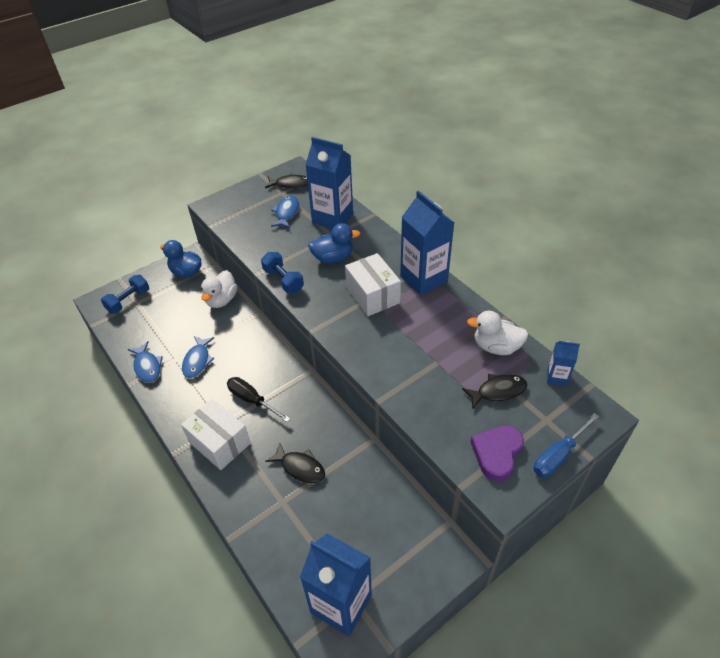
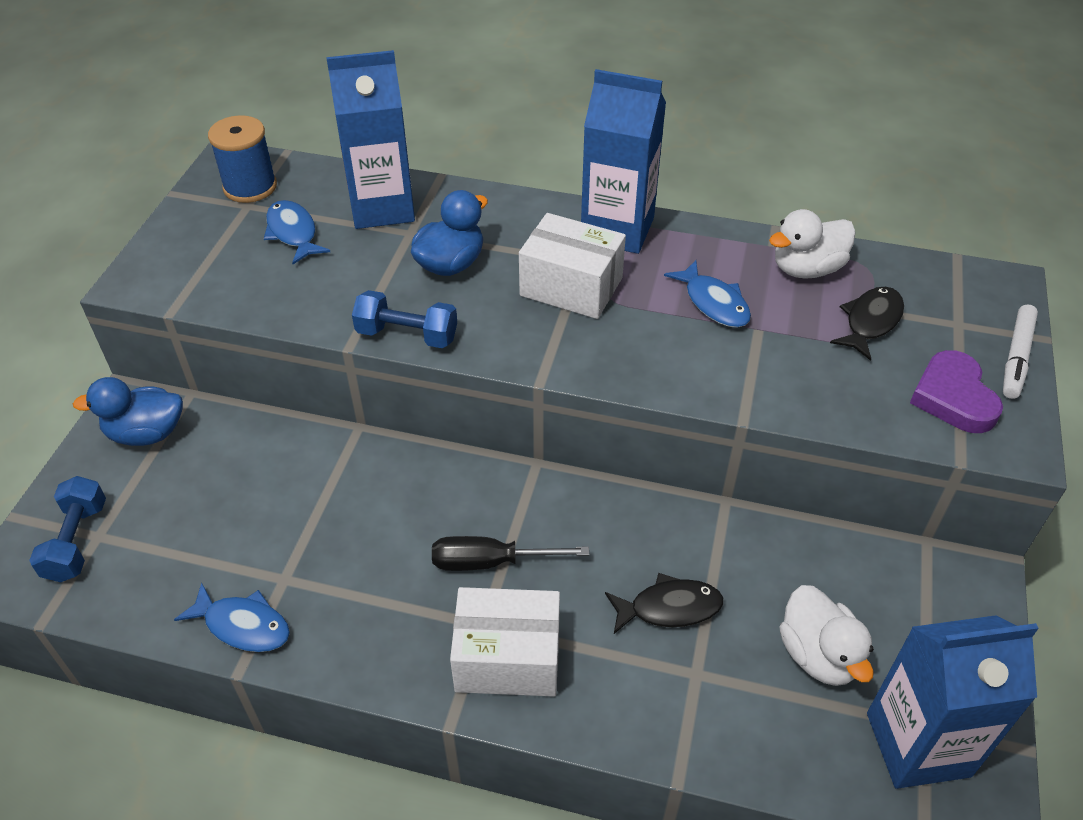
camera: 40 degrees left, 0 degrees up
(197, 361) = (329, 560): blue fish -> blue fish (713, 303)
(221, 300) = (267, 443): white duck -> white duck (818, 655)
(291, 184) = (250, 187): black fish -> blue spool
(556, 377) = (913, 267): blue carton -> none
(558, 455) = (1016, 357): blue screwdriver -> white marker

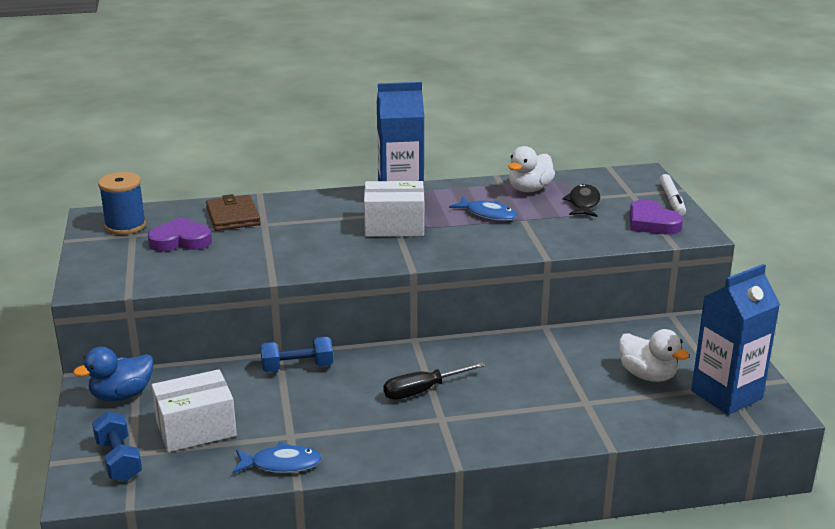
camera: 25 degrees left, 20 degrees down
(293, 233) = (180, 241): blue fish -> purple heart
(382, 207) = (233, 216): blue carton -> brown wallet
(407, 335) = (307, 269): blue dumbbell -> blue dumbbell (297, 367)
(450, 264) = (306, 232): blue duck -> none
(507, 658) = (469, 428): white box -> white box (196, 428)
(669, 608) = (548, 380): black fish -> none

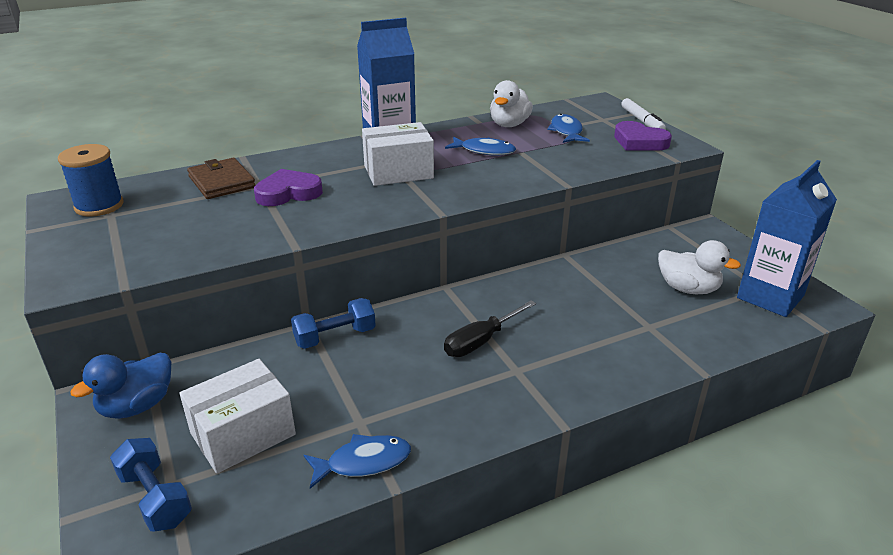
camera: 15 degrees left, 5 degrees up
(180, 241) = (170, 214): purple heart -> purple heart (288, 193)
(583, 203) = (566, 131): black fish -> blue fish

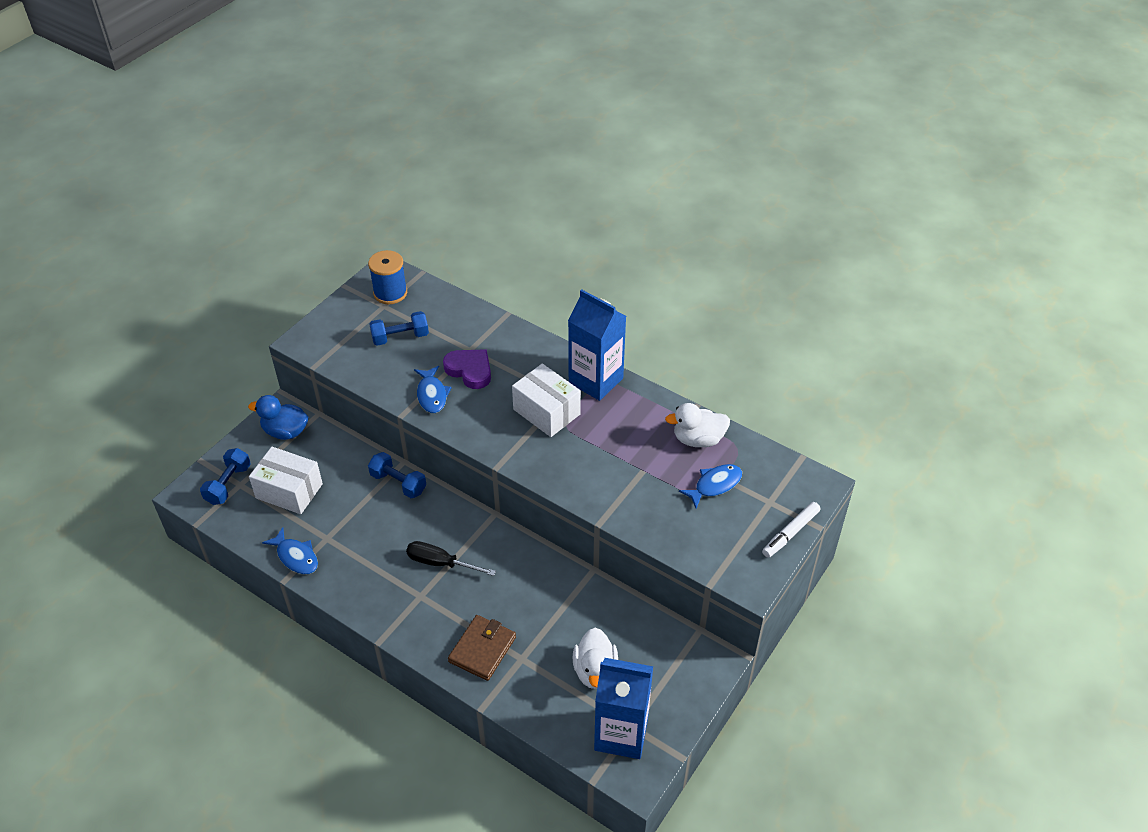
camera: 60 degrees right, 15 degrees up
(176, 217) = (400, 337): none -> blue dumbbell
(222, 182) = (461, 328): brown wallet -> brown wallet (482, 649)
(484, 151) = (626, 446): blue fish -> blue fish (432, 395)
(639, 142) = (733, 546): purple heart -> none

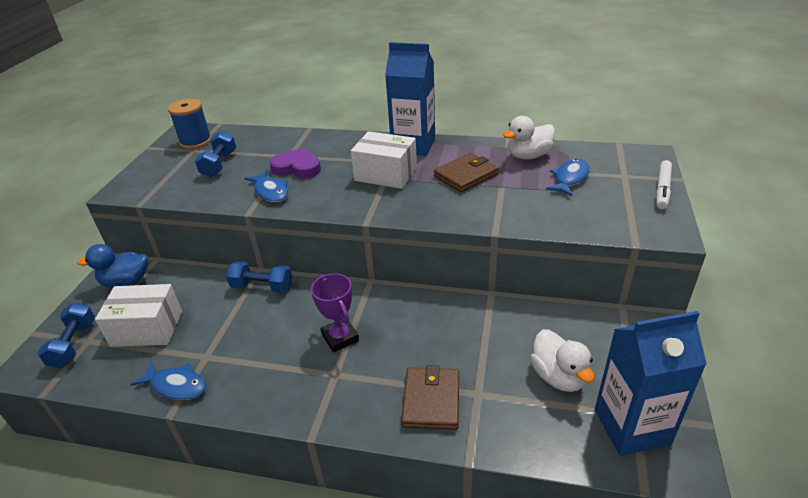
camera: 20 degrees left, 10 degrees down
(400, 337) = (219, 164): blue dumbbell -> blue dumbbell turned 45 degrees counterclockwise
(440, 563) = (340, 337): black screwdriver -> purple trophy
(620, 442) = (466, 175): none -> brown wallet

